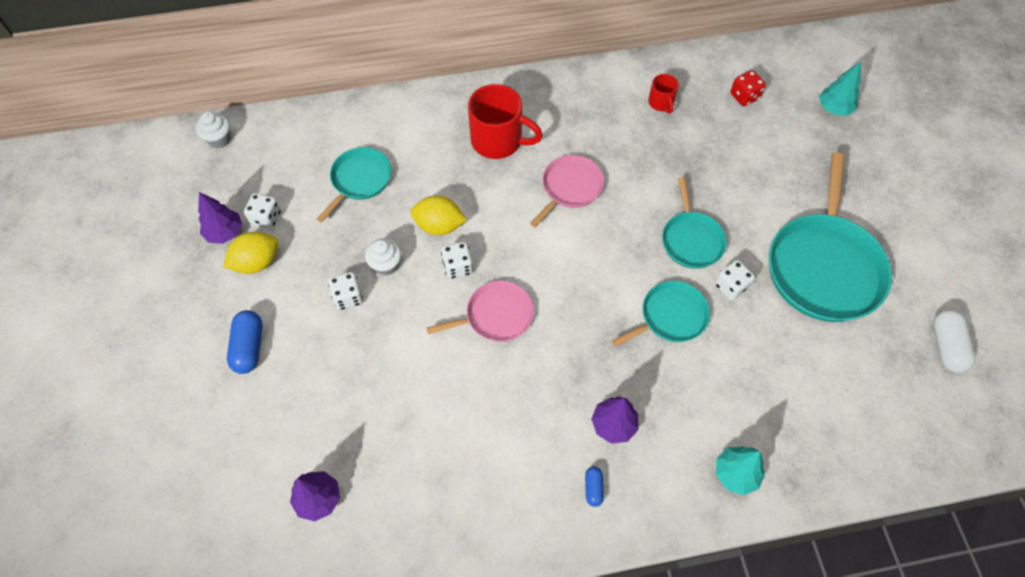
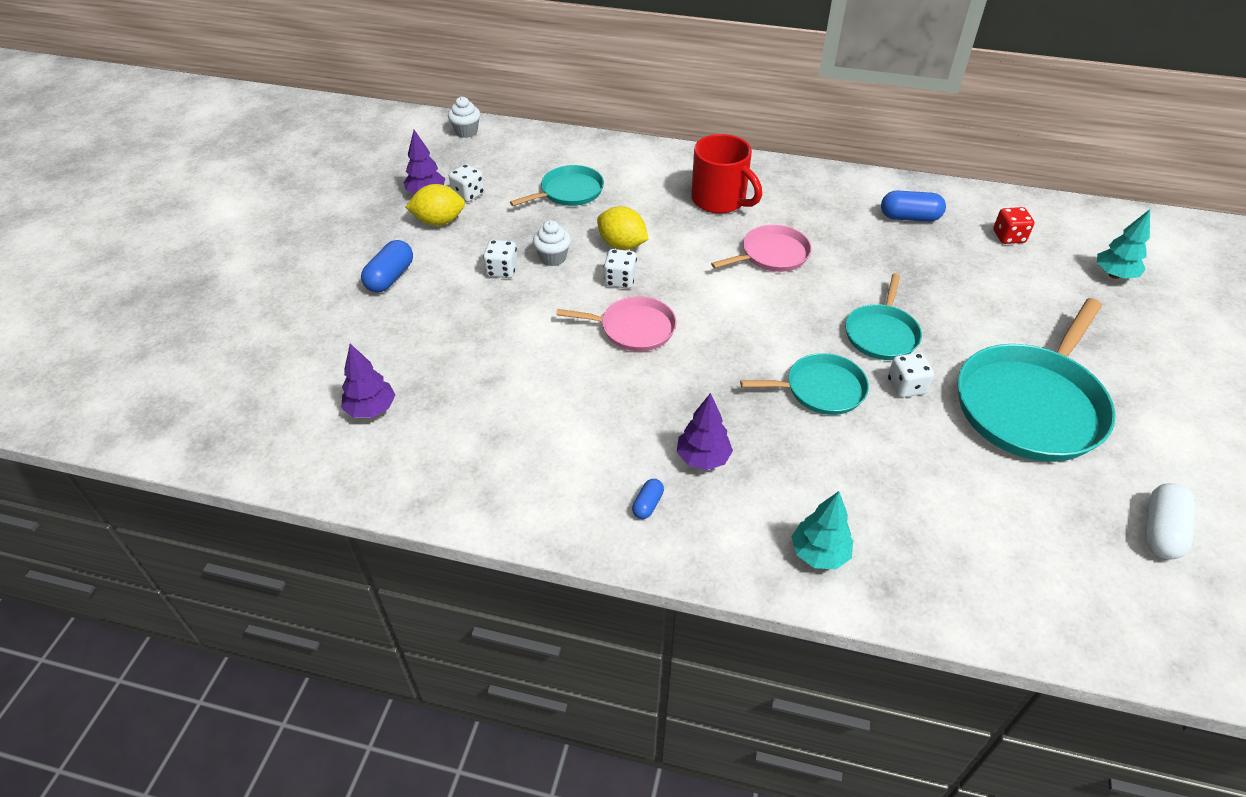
camera: 25 degrees right, 15 degrees down
(661, 103) = (909, 217): red mug -> blue capsule

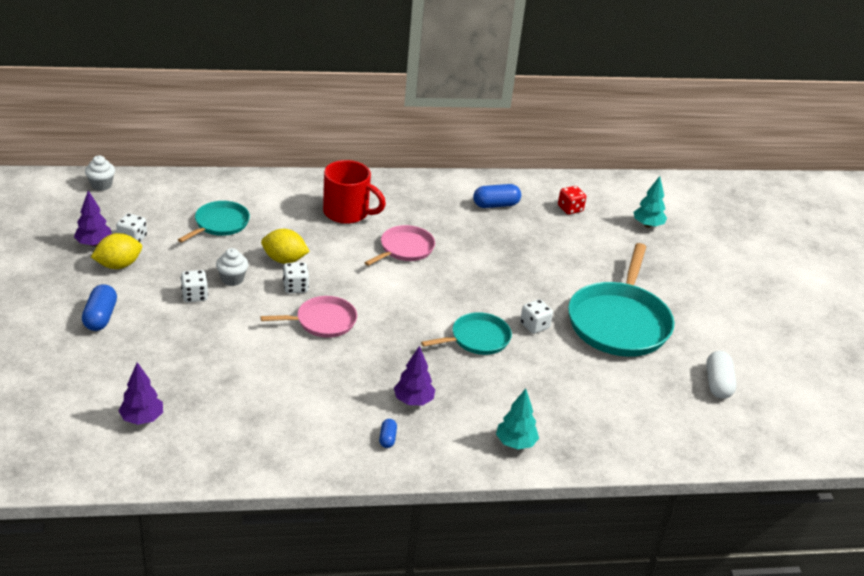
camera: 25 degrees left, 10 degrees down
(881, 334) = (505, 293): turquoise pan -> none

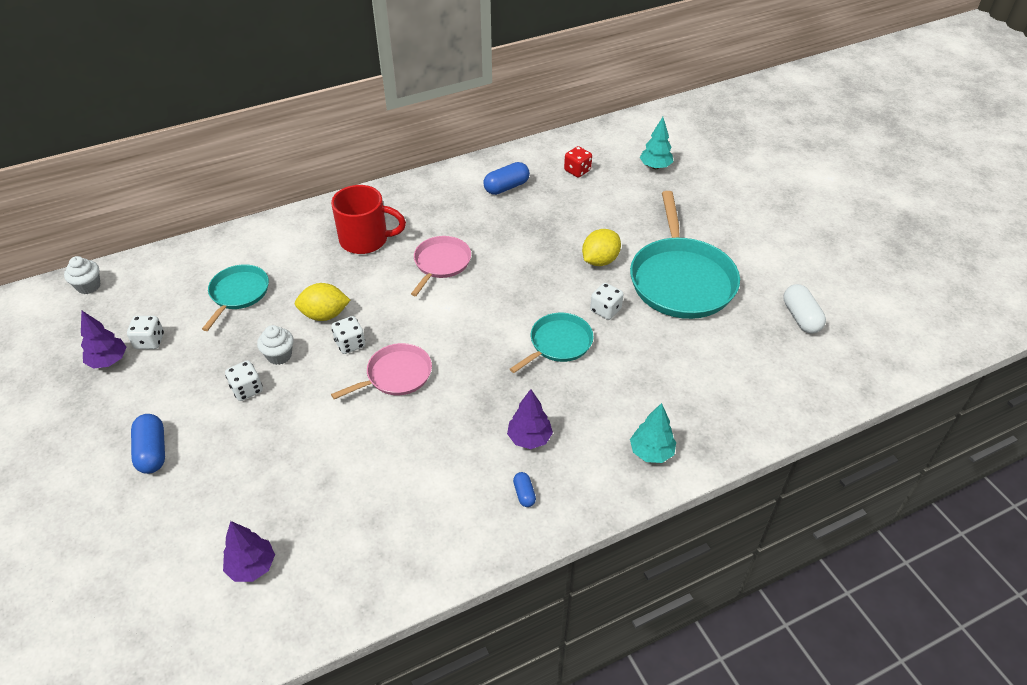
camera: 15 degrees left, 10 degrees up
(118, 265) = (147, 379): yellow lemon -> yellow lemon (600, 260)

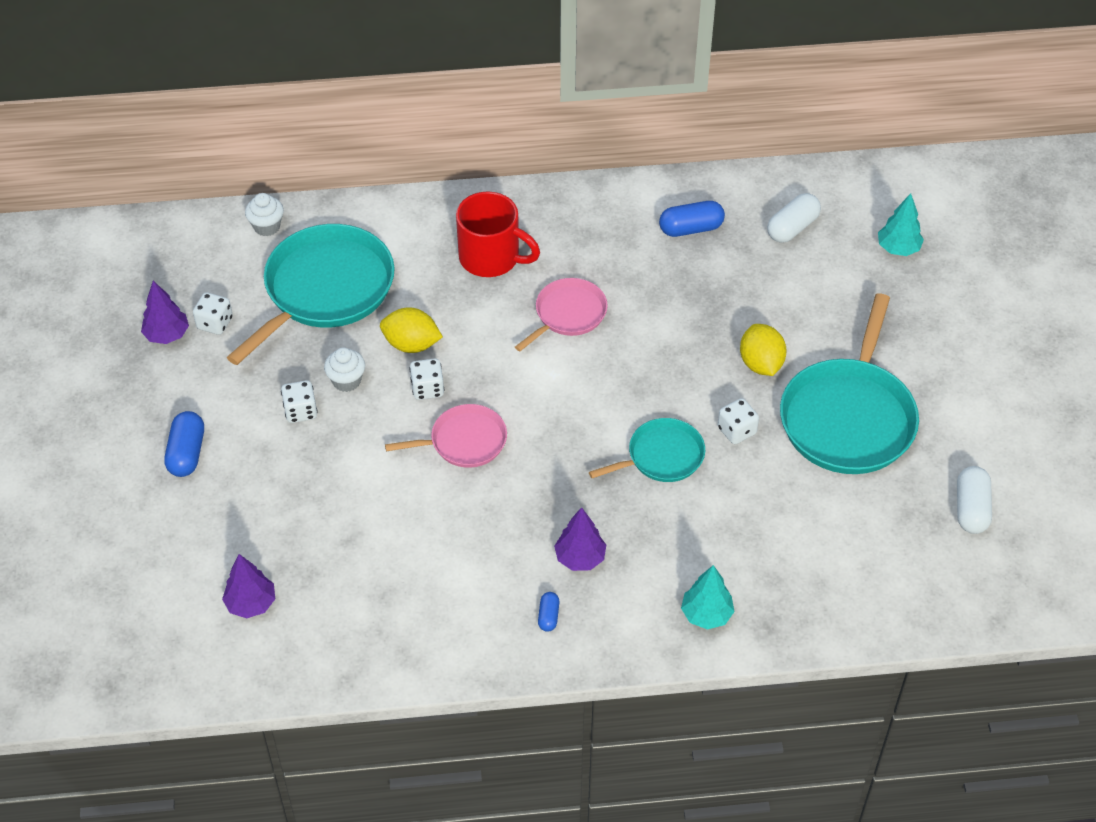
camera: 20 degrees right, 5 degrees up
(89, 286) = (166, 235): white cupcake -> white cupcake (267, 226)
(238, 293) = (325, 290): turquoise pan -> turquoise pan, size x1.83
(577, 171) = (792, 228): red dice -> white capsule
(600, 260) = (761, 364): yellow lemon -> yellow lemon turned 75 degrees counterclockwise

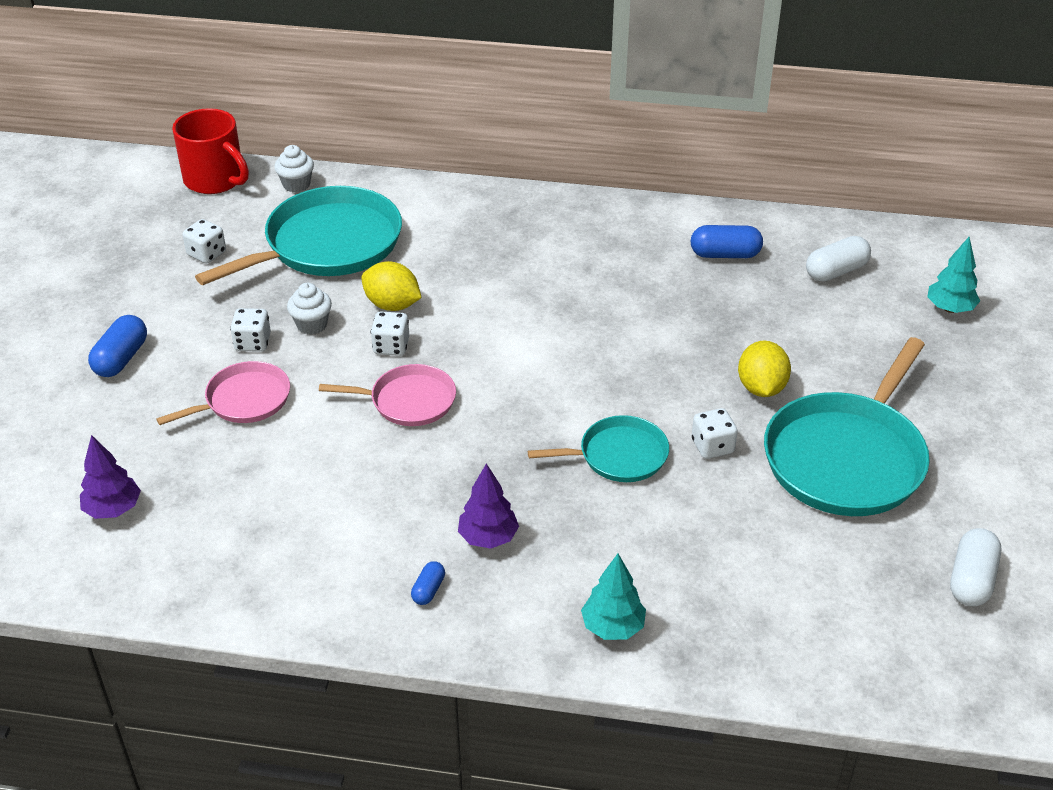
camera: 15 degrees right, 10 degrees down
(167, 335) = (156, 256): purple tree -> none
(491, 258) = (506, 245): red mug -> red mug (215, 180)
(568, 314) = (566, 307): pink pan -> pink pan (243, 400)

